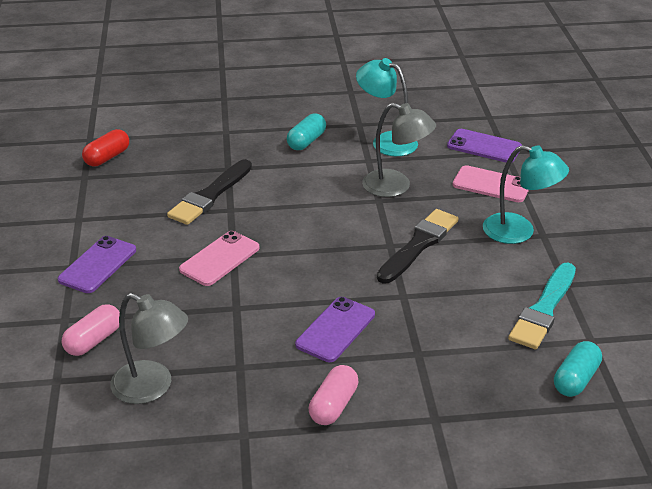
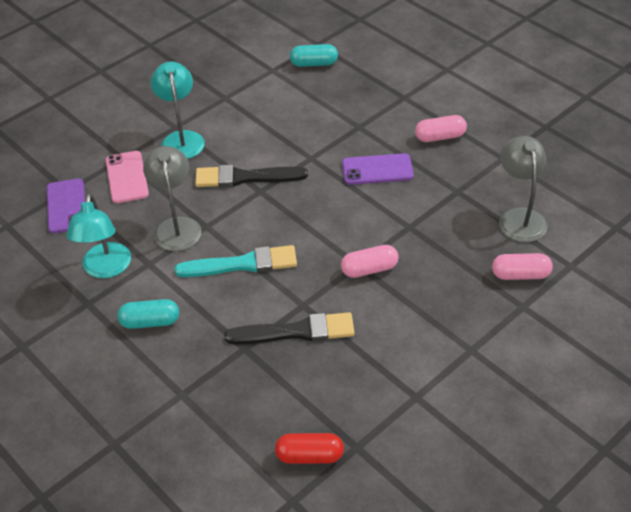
camera: 125 degrees left, 10 degrees up
(97, 265) = (452, 335): purple phone -> none
(219, 259) = (369, 269): pink phone -> pink capsule
(544, 309) = (261, 96): turquoise brush -> turquoise brush (242, 264)

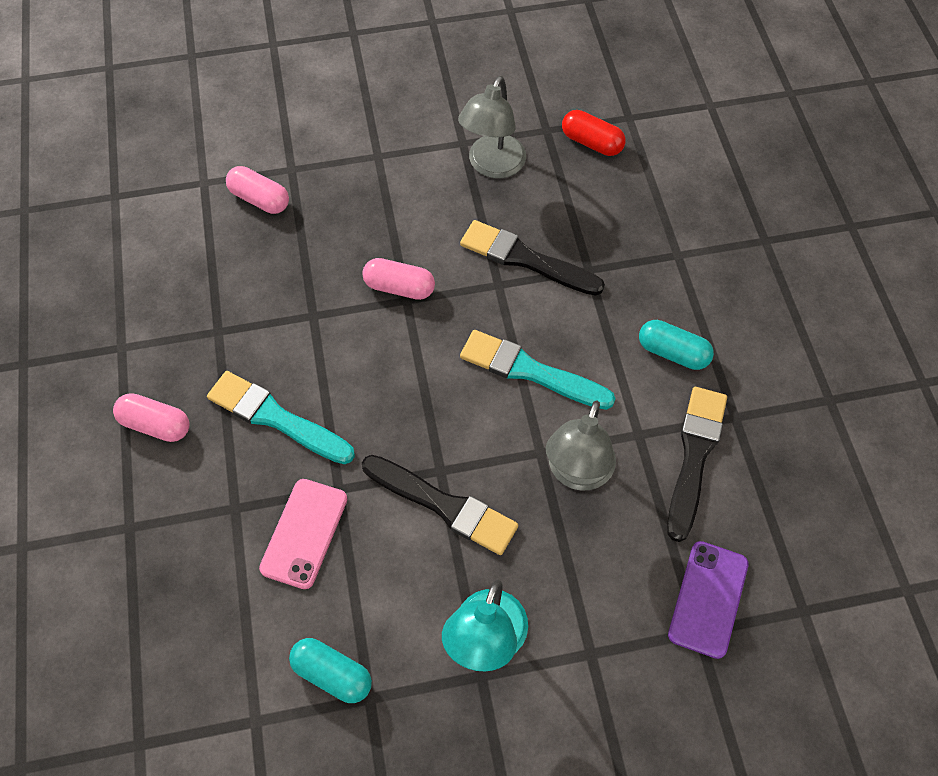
camera: 150 degrees left, 15 degrees up
(105, 269) = (694, 456): turquoise lamp -> black brush
(127, 177) = (601, 606): pink phone -> pink phone (304, 533)
(314, 64) = (184, 692): turquoise capsule -> turquoise capsule (332, 674)
(377, 170) = (276, 418): purple phone -> turquoise brush
(519, 217) = (191, 260): grey lamp -> grey lamp (492, 166)

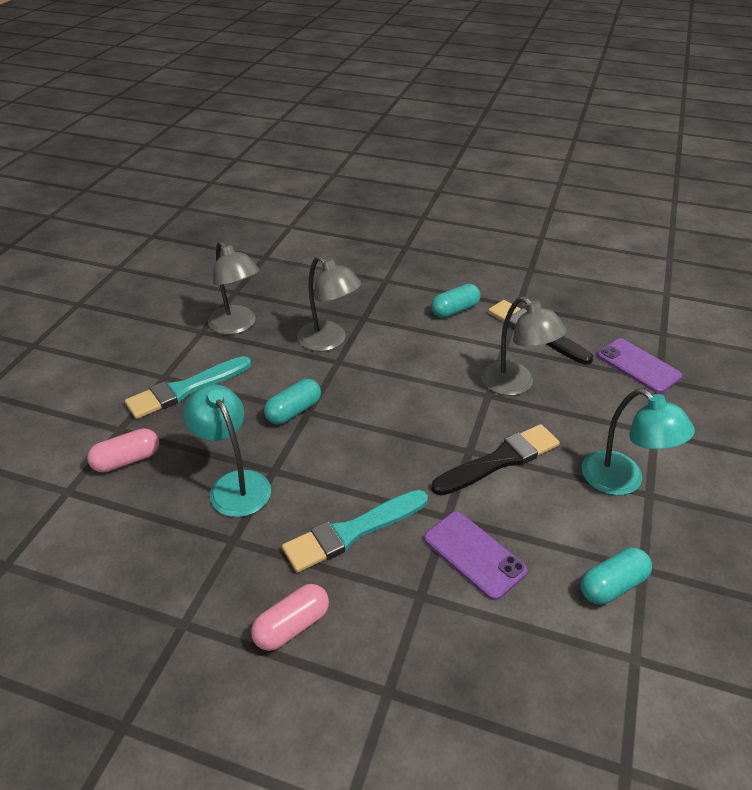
camera: 60 degrees left, 20 degrees down
(279, 295) = (234, 484): none -> turquoise lamp
(304, 533) = (474, 555): pink phone -> purple phone
(399, 287) = (293, 411): pink capsule -> turquoise capsule
(525, 259) = (329, 341): black brush -> grey lamp
(530, 371) = (420, 374): turquoise brush -> turquoise brush (185, 389)
(591, 142) = (266, 278): red capsule -> none

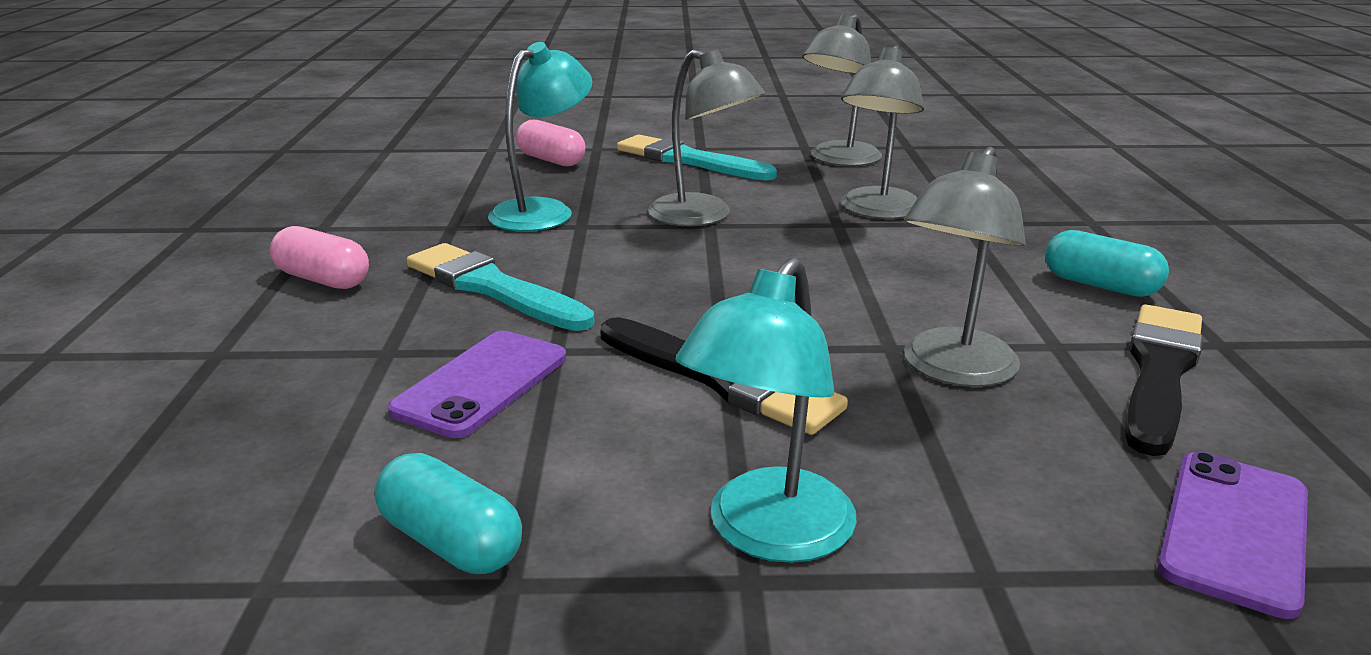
camera: 70 degrees right, 15 degrees down
(293, 411) = (702, 217): turquoise capsule -> grey lamp

